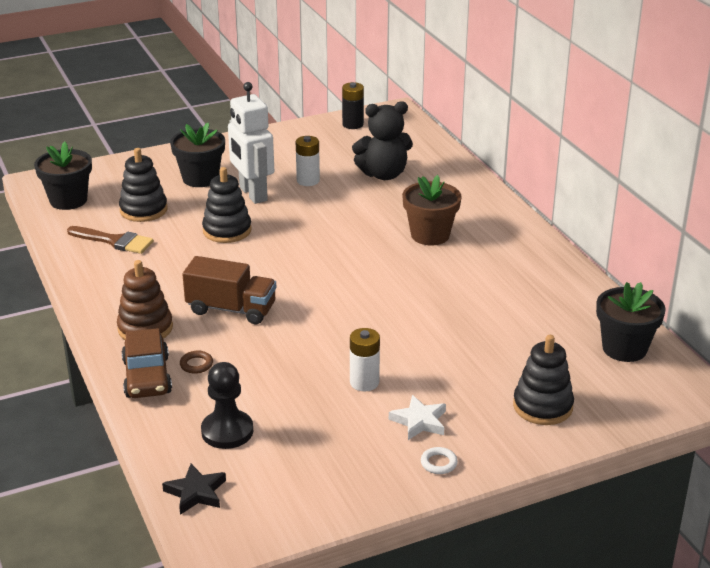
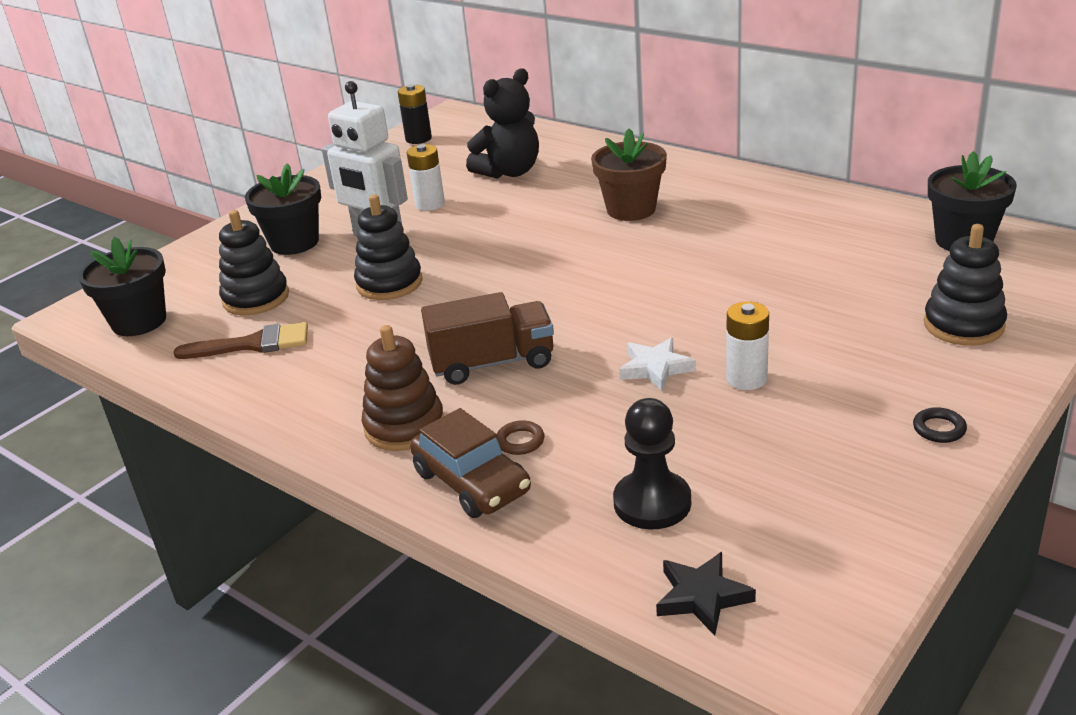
camera: 25 degrees left, 0 degrees up
(419, 421) = (860, 394): white star -> white star (655, 368)
(438, 463) = (939, 429): white ring -> black ring

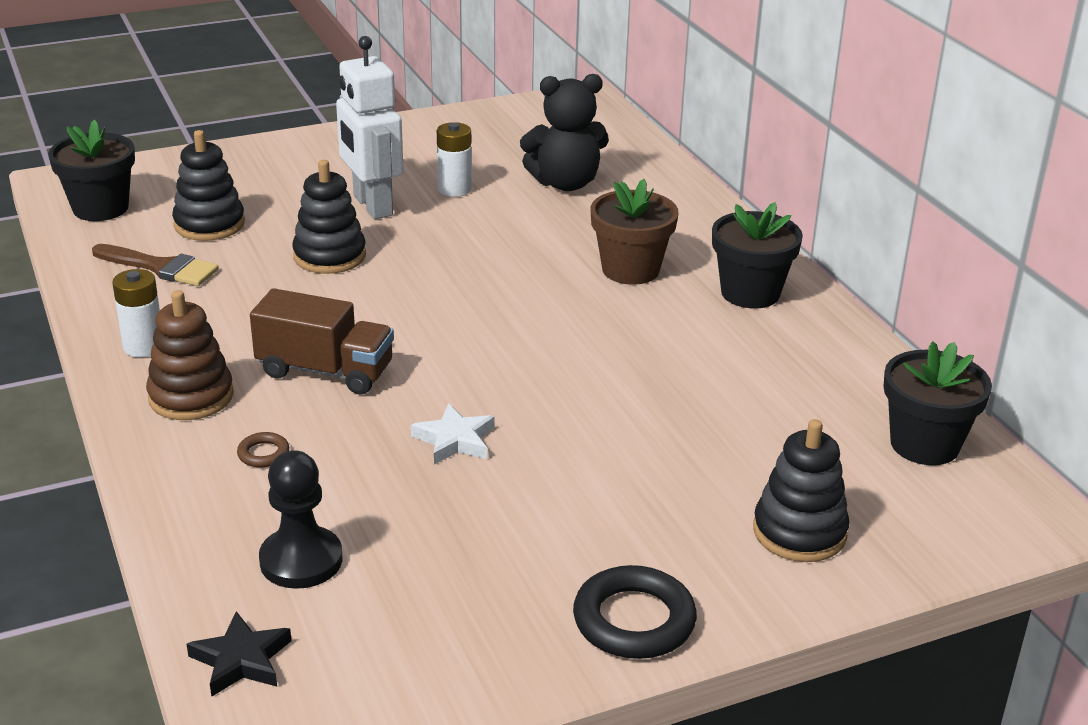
camera: 25 degrees right, 0 degrees up
(294, 243) = (298, 182): black flower pot -> black flower pot (750, 293)
(418, 139) = (524, 114): black battery -> none
(472, 482) = (185, 471): brown car -> none
(746, 379) = (522, 488): white battery -> white battery (143, 347)
(939, 429) = (634, 620): black ring -> black ring, size x2.08

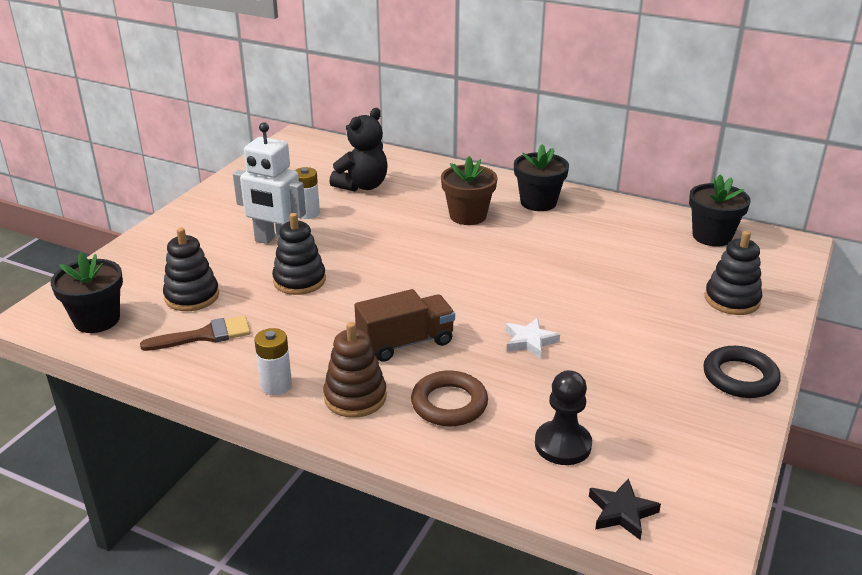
camera: 40 degrees left, 0 degrees up
(263, 454) = (449, 404): brown ring -> brown ring, size x2.08

